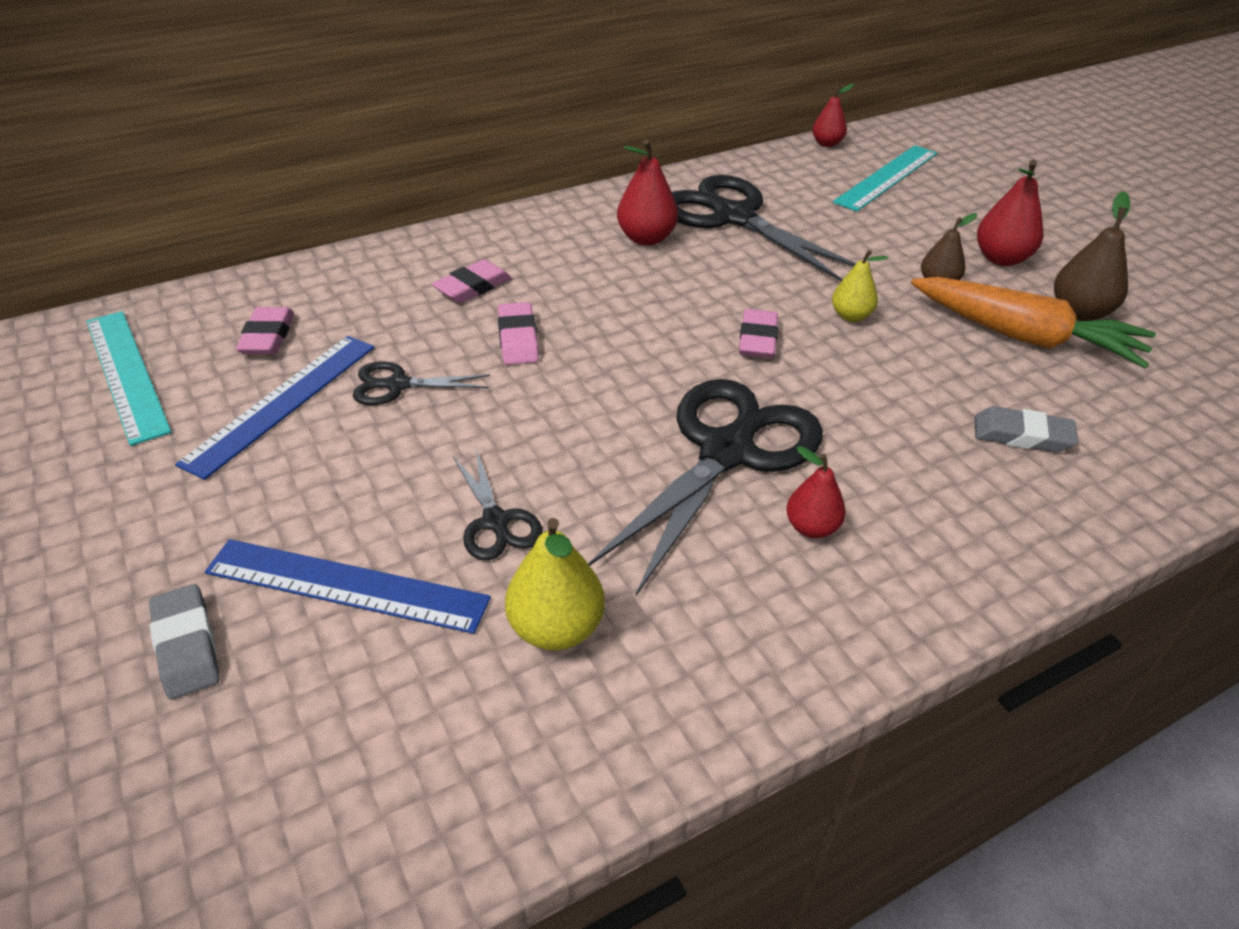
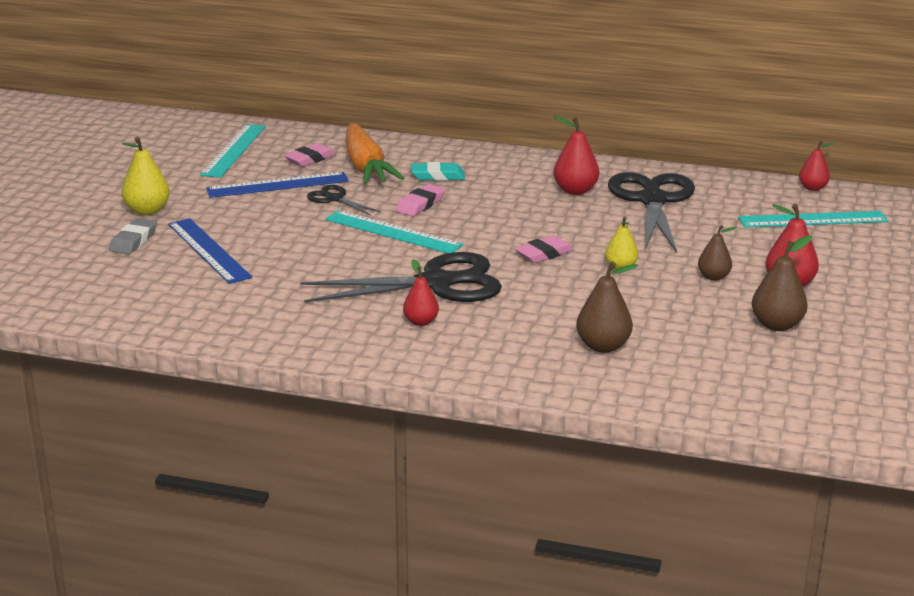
camera: 45 degrees right, 15 degrees down
(473, 287) = (437, 176): pink eraser -> turquoise eraser
(496, 522) = (293, 259): black scissors -> none
(552, 399) = (393, 232): none -> turquoise ruler
(556, 628) = (259, 297): yellow pear -> yellow pear (147, 210)
(1022, 435) = (603, 346): grey eraser -> brown pear
(1024, 337) = (708, 318): orange carrot -> orange carrot (366, 167)

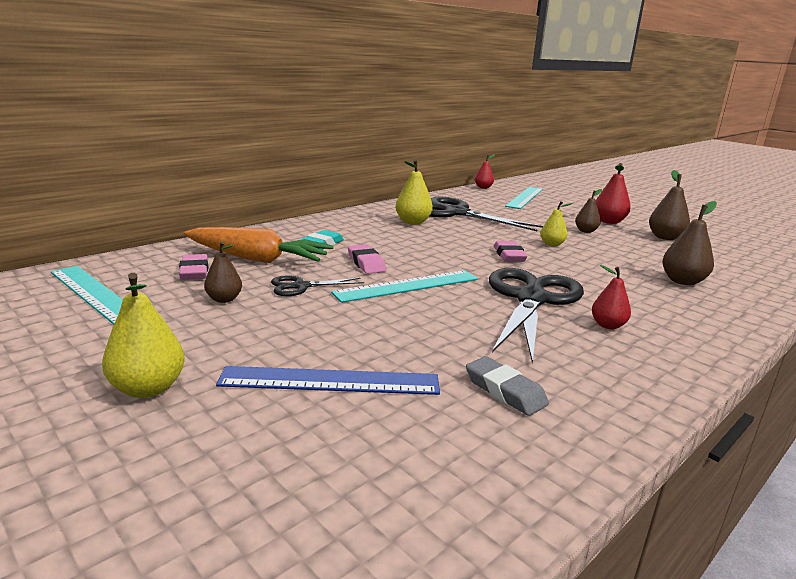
camera: 60 degrees left, 5 degrees down
(133, 241) = (224, 427): grey eraser -> grey eraser (505, 391)
(278, 185) = (224, 299): blue ruler -> brown pear
(575, 190) = (413, 222): red pear -> yellow pear

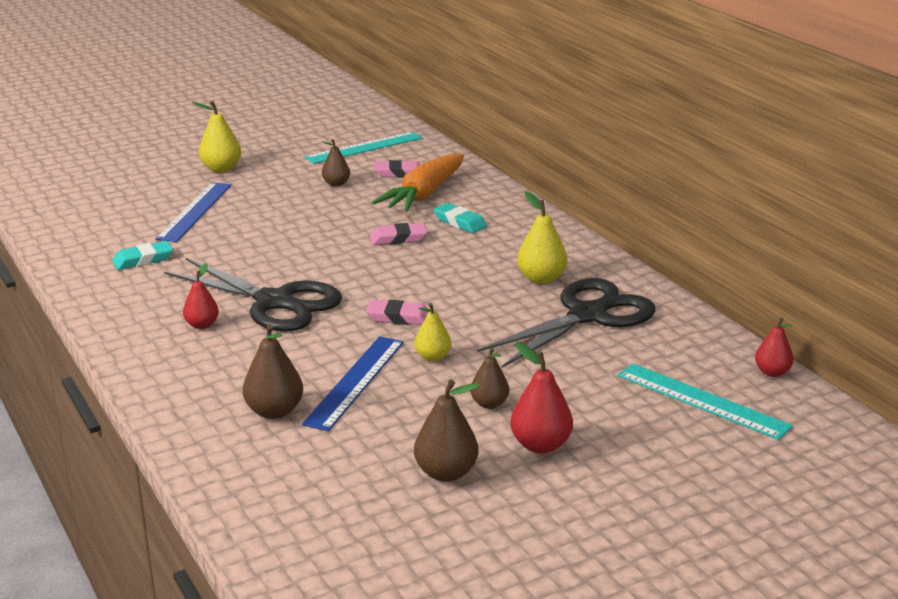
camera: 105 degrees right, 5 degrees up
(300, 286) = (350, 209): black scissors -> none
(407, 286) = (332, 251): turquoise ruler -> none
(505, 391) = (143, 260): grey eraser -> turquoise eraser
(611, 262) = (355, 382): none -> blue ruler

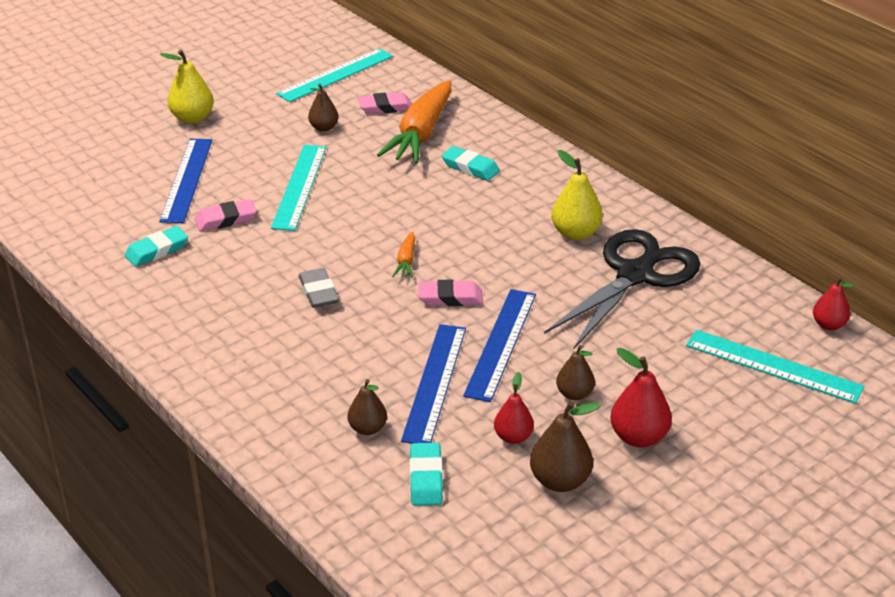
camera: 10 degrees left, 10 degrees up
(202, 325) = (253, 329): red pear -> red pear (513, 437)
(274, 411) = (368, 428): brown pear -> brown pear, size x0.66
(276, 303) = (318, 292): black scissors -> grey eraser
(294, 224) = (299, 186): none -> turquoise ruler
(313, 457) = (426, 478): none -> turquoise eraser
(369, 286) = (406, 261): none -> orange carrot
(398, 238) = (414, 195): pink eraser -> pink eraser (226, 219)
(432, 357) = (500, 343): yellow pear -> blue ruler

